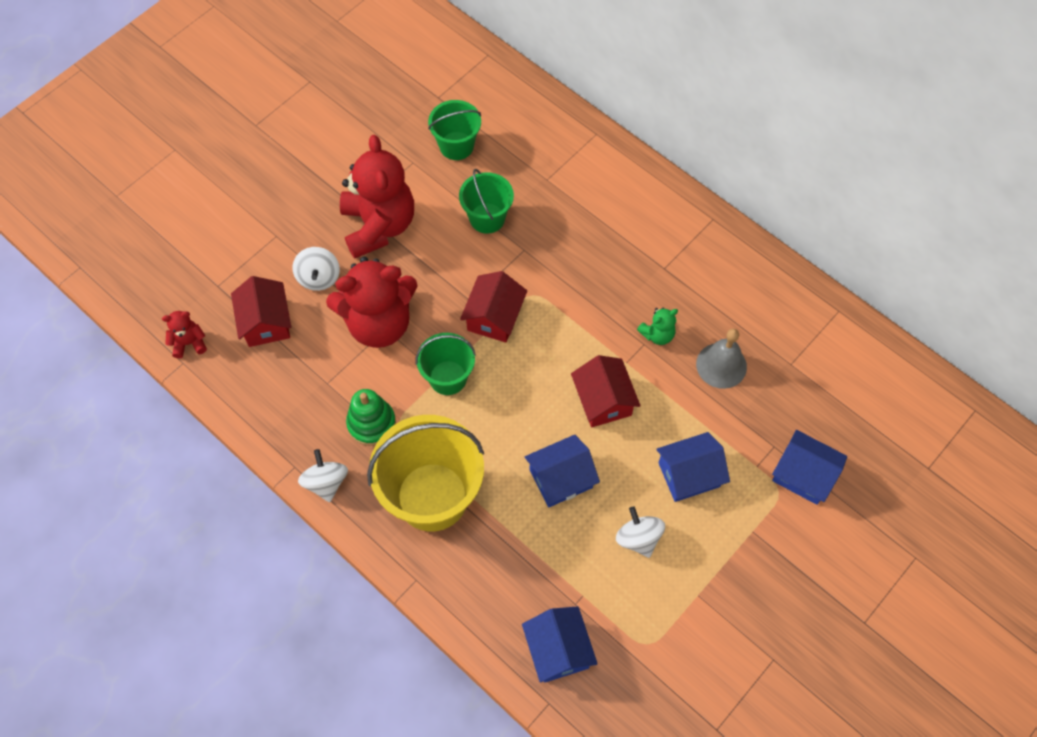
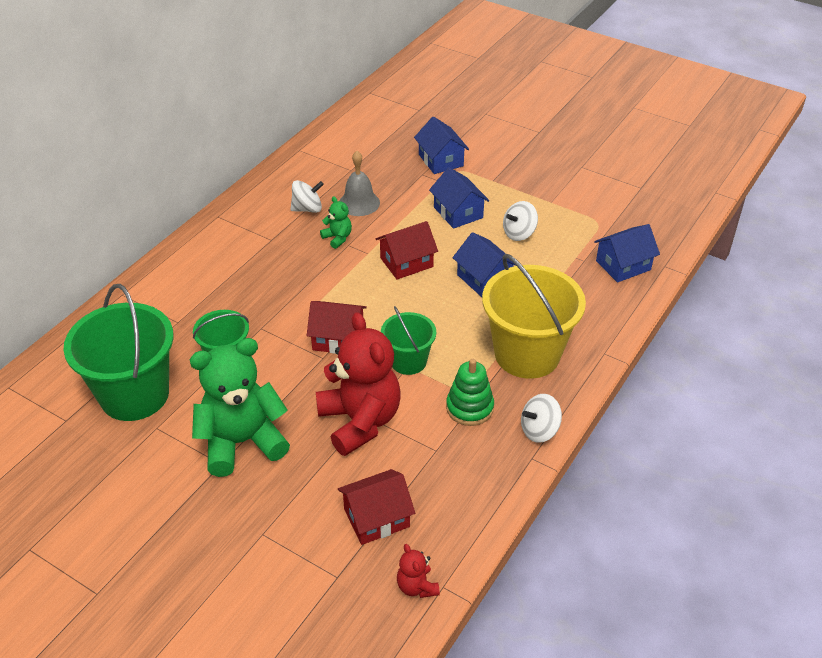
camera: 100 degrees left, 20 degrees down
(319, 277) = (313, 482): white spinning top -> white spinning top (307, 209)
(379, 226) = (242, 442): red teddy bear -> green teddy bear
(456, 146) = (134, 395): green bucket -> green bucket, size x1.81
(803, 475) = (441, 160): blue house -> blue house turned 45 degrees counterclockwise

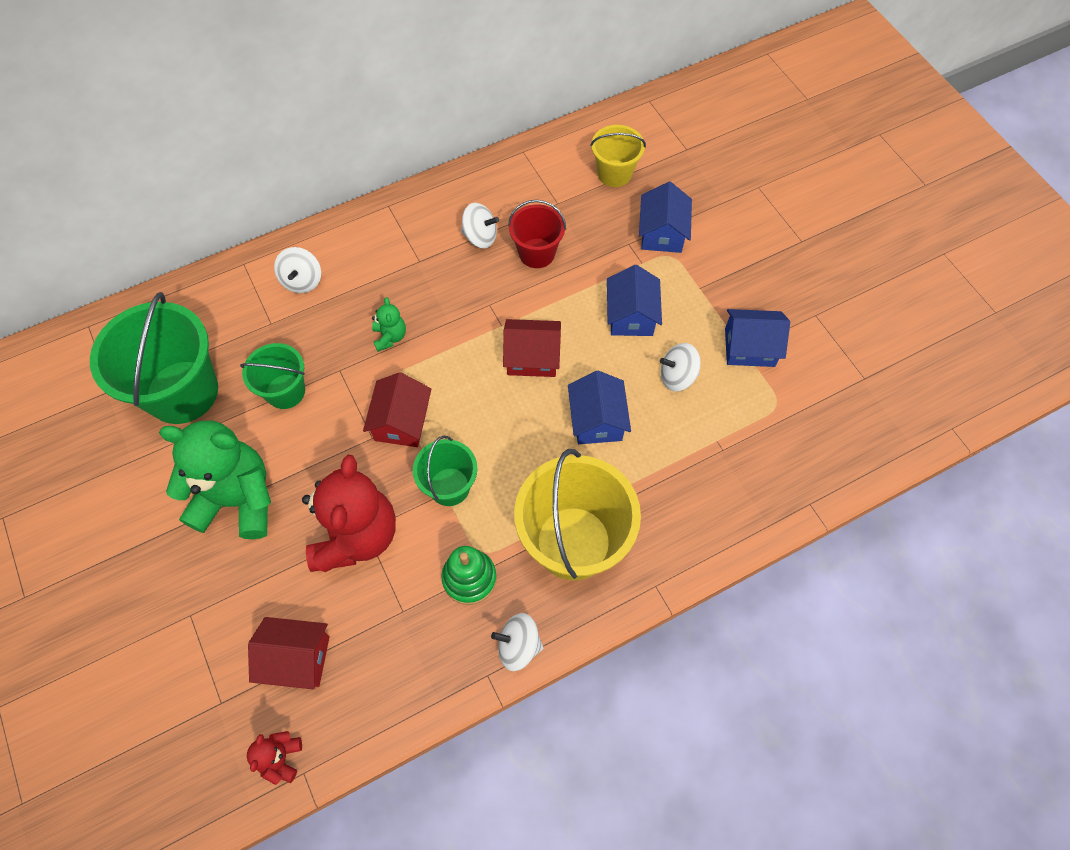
camera: 30 degrees right, 20 degrees up
(183, 286) = (302, 281): none -> white spinning top
(337, 238) = (484, 290): green teddy bear -> green teddy bear (390, 337)
(338, 338) = (401, 422): red house -> red house turned 60 degrees clockwise
(359, 203) = (536, 253): grey bell -> red bucket
(378, 139) = (614, 173): none -> yellow bucket
(623, 265) = (762, 479): blue house -> blue house (749, 347)

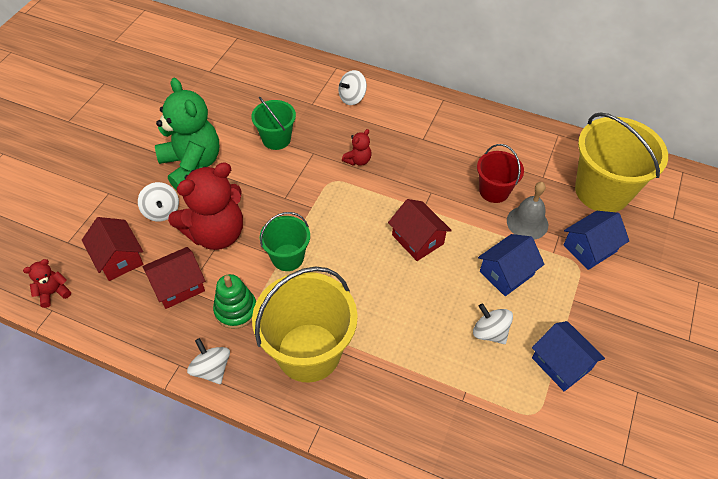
camera: 50 degrees right, 10 degrees down
(182, 392) = (234, 98): green bucket -> none
(390, 337) = (358, 160): green teddy bear -> red teddy bear
(401, 422) = (308, 204): red house -> red house (178, 286)
(480, 237) = (472, 155): white spinning top -> white spinning top (162, 211)
(594, 256) = (527, 222): none -> grey bell
(597, 420) = (409, 306): blue house -> none
(614, 173) = (602, 191): yellow bucket -> yellow bucket, size x1.81

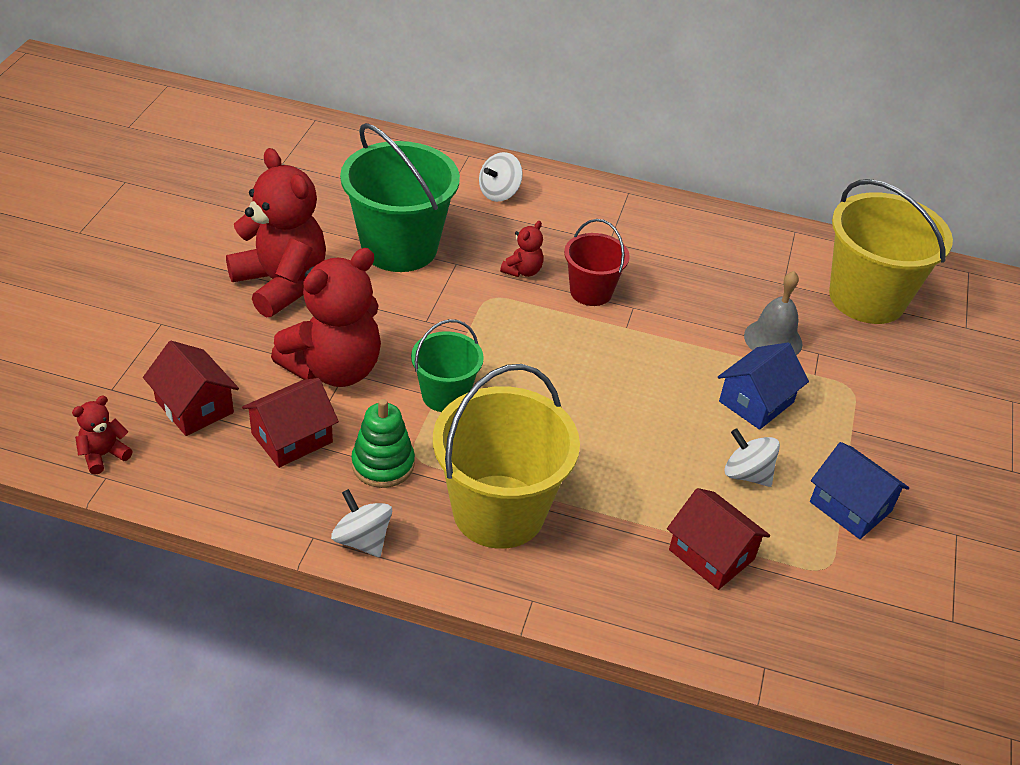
camera: 10 degrees left, 10 degrees down
(162, 211) = (247, 344): white spinning top -> none
(192, 165) = (281, 284): green teddy bear -> red teddy bear
(276, 139) = (399, 247): green bucket -> green bucket, size x1.81
(417, 239) = (626, 365): red house -> red house (711, 554)
(494, 191) = (720, 303): red bucket -> red bucket (591, 292)
(589, 248) = (862, 367): blue house -> none

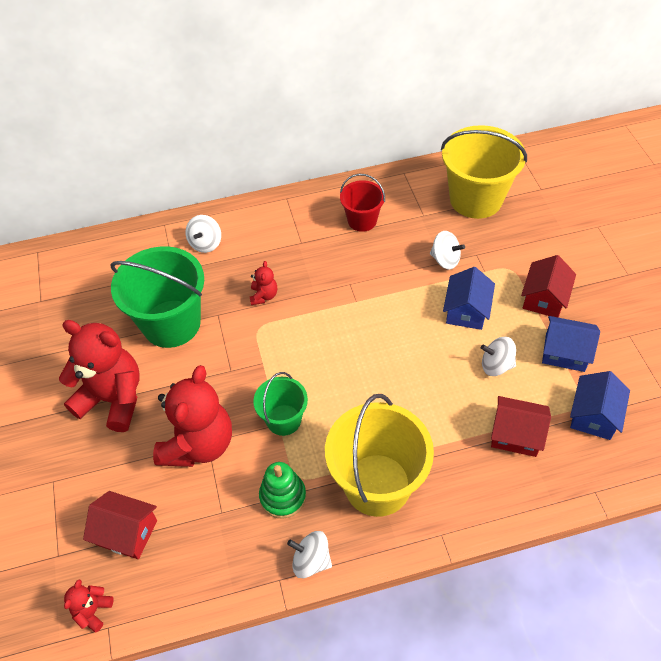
camera: 25 degrees left, 10 degrees up
(292, 438) = (210, 514): red house -> red house (544, 298)
(591, 292) = (316, 287): red bucket -> red bucket (362, 220)
(773, 339) = (445, 260): grey bell -> white spinning top
(832, 590) = (594, 415): none -> blue house

